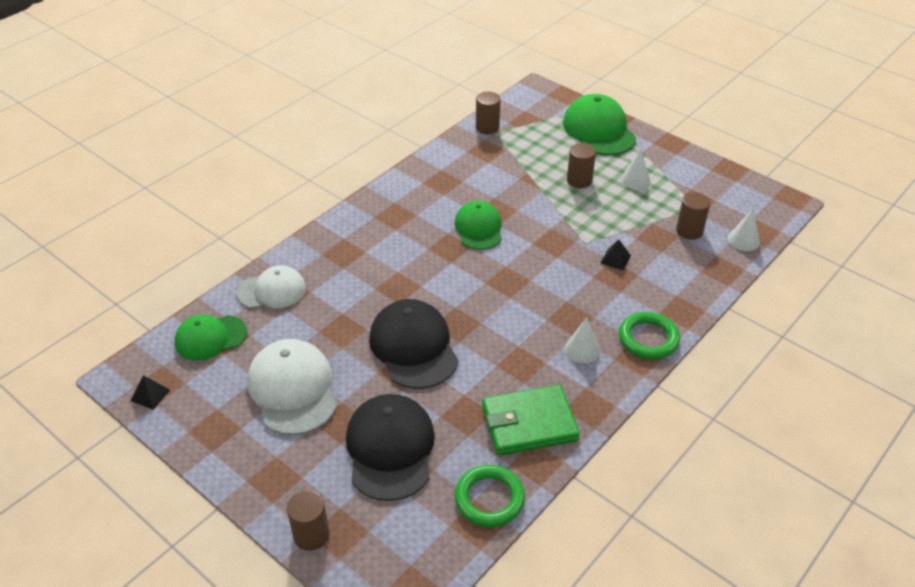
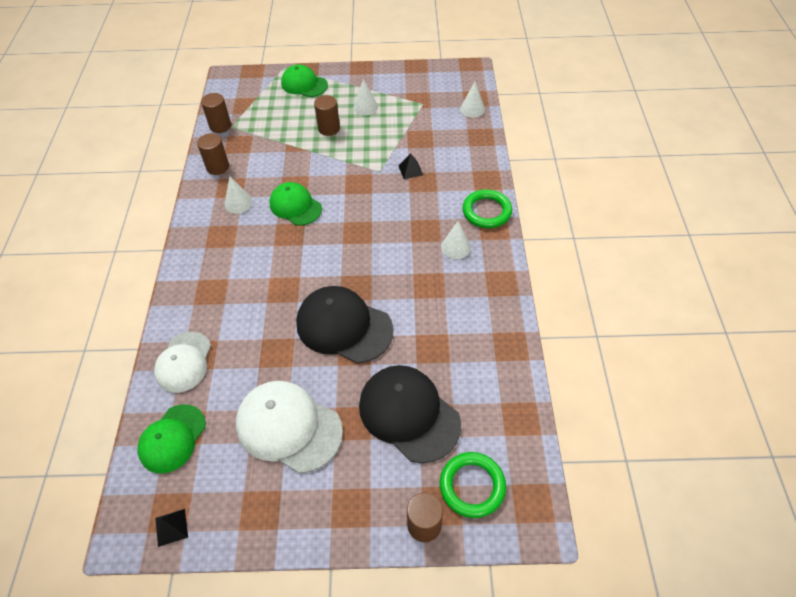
camera: 40 degrees left, 10 degrees up
(272, 291) = (184, 362): white cap -> white cap turned 150 degrees clockwise
(435, 198) = (238, 203): none -> white cone
(489, 499) = (509, 395): green ring -> green ring (472, 486)
(529, 423) = (478, 323): green wallet -> none
(599, 130) = (304, 84): green cap -> green cap, size x0.66
(689, 231) = (435, 122): brown cylinder -> brown cylinder (217, 167)

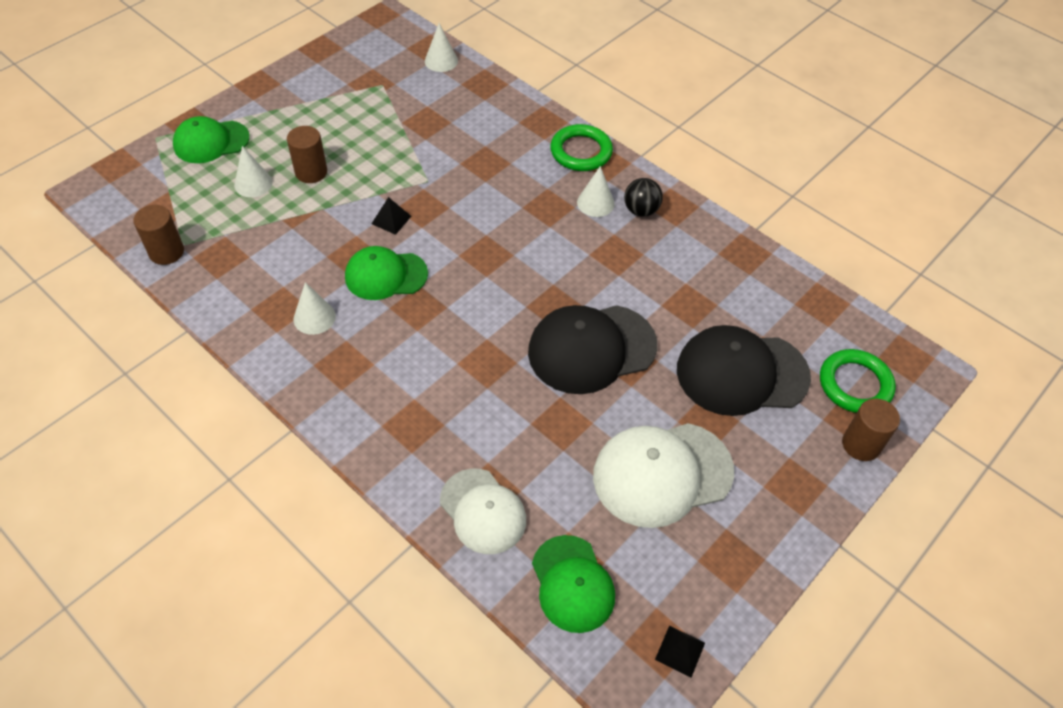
camera: 50 degrees left, 0 degrees up
(217, 167) = (231, 298): brown cylinder -> none
(365, 107) = (322, 124): white cone -> white cone (253, 183)
(410, 170) = (458, 159): black pyramid -> black pyramid (391, 220)
(477, 271) = (641, 210): none -> black ball

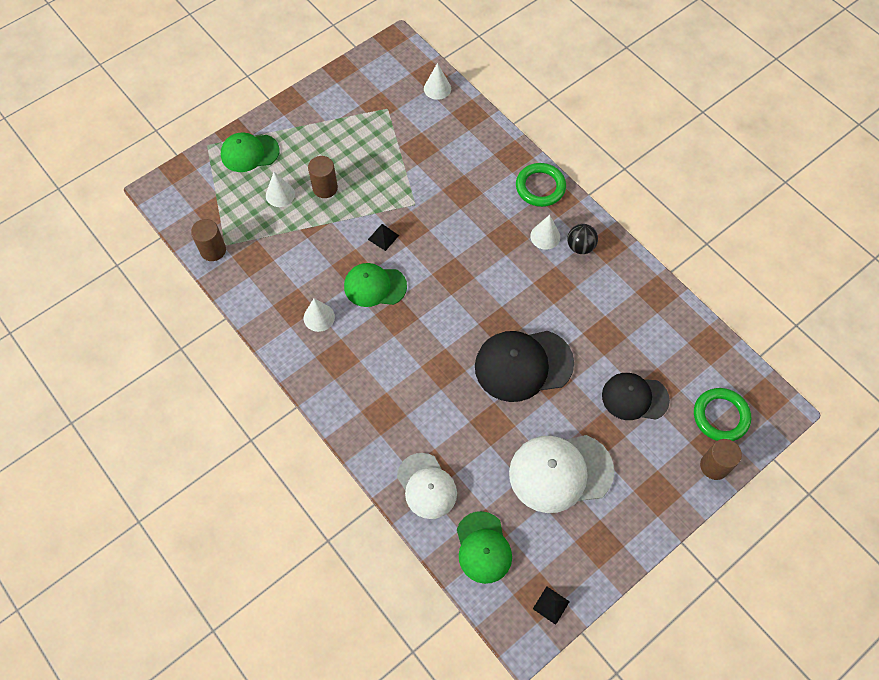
camera: 10 degrees right, 10 degrees up
(741, 373) = (634, 397): black cap -> black cap, size x0.66

